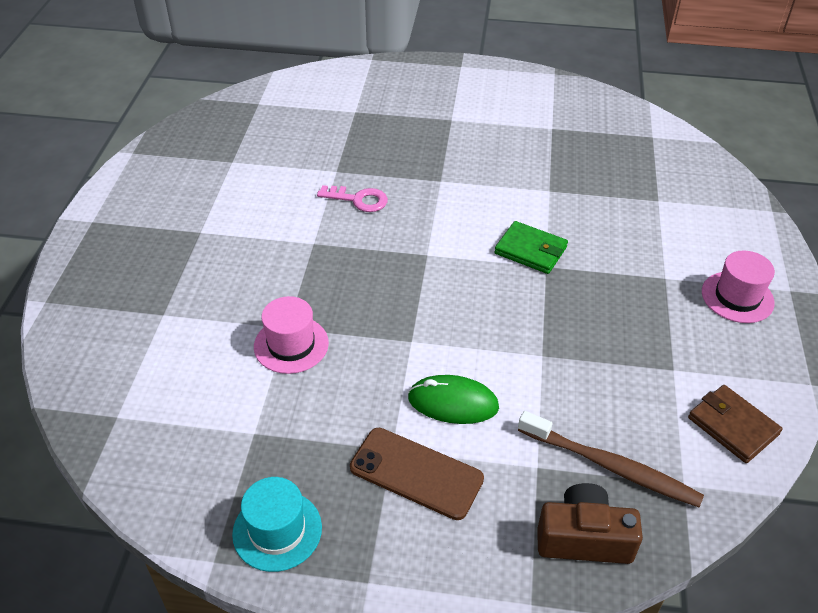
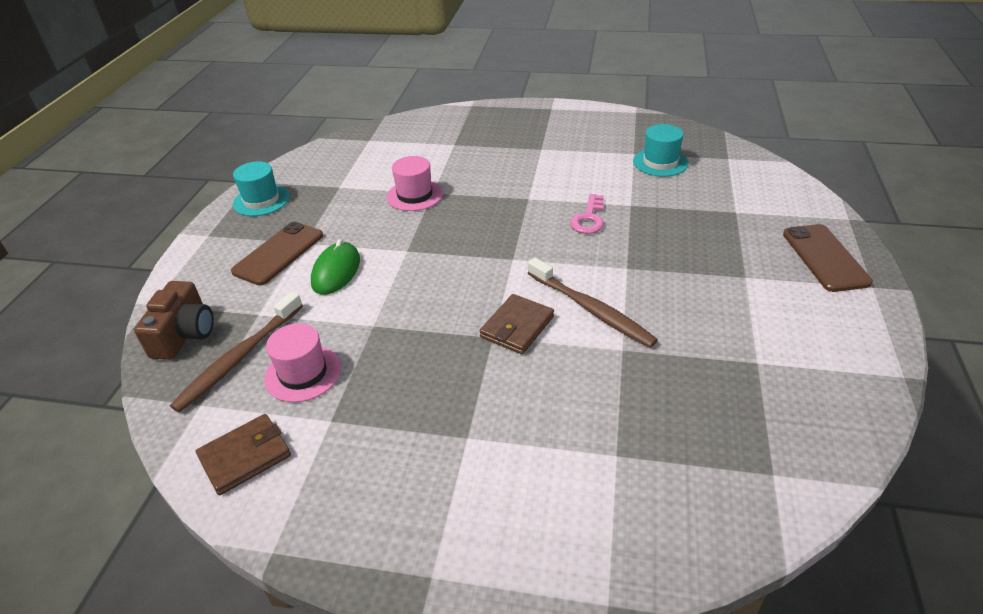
camera: 95 degrees right, 5 degrees down
(256, 145) = (660, 162): none -> turquoise hat
(425, 79) = (825, 258): none -> brown phone
(501, 205) = (591, 309): none -> brown toothbrush
(530, 250) = (517, 327): green wallet -> brown wallet
(737, 297) = (426, 506): pink hat -> pink hat (303, 373)

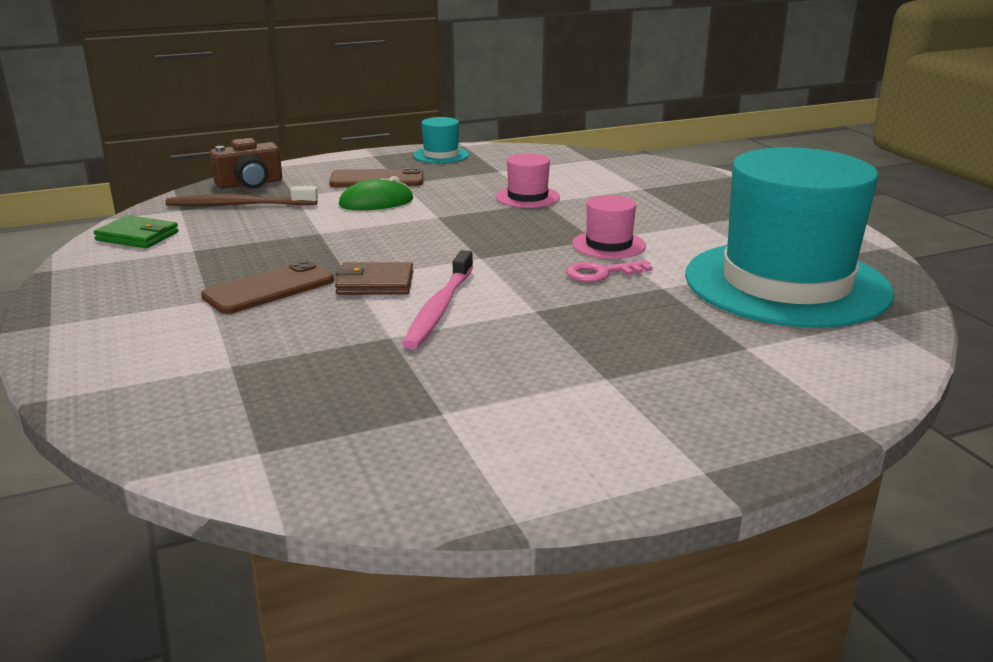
camera: 55 degrees right, 15 degrees down
(245, 456) = (137, 236): brown wallet -> green wallet
(303, 373) = (239, 227): pink hat -> pink hat (609, 245)
(591, 309) = (439, 308): brown toothbrush -> pink toothbrush
(660, 162) = (786, 283): turquoise hat -> turquoise hat, size x2.47
(825, 258) = (726, 425): brown phone -> brown phone (269, 288)

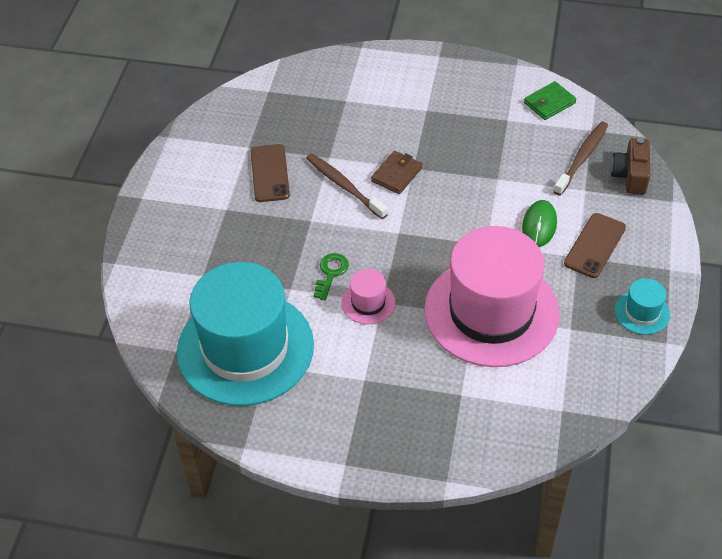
camera: 125 degrees right, 25 degrees up
(269, 288) = (423, 134): brown phone -> brown phone (270, 173)
(439, 308) = (344, 186): pink toothbrush -> brown toothbrush
(527, 197) = (491, 312): pink hat -> pink hat, size x2.47
(601, 273) = (330, 273): pink key -> green key

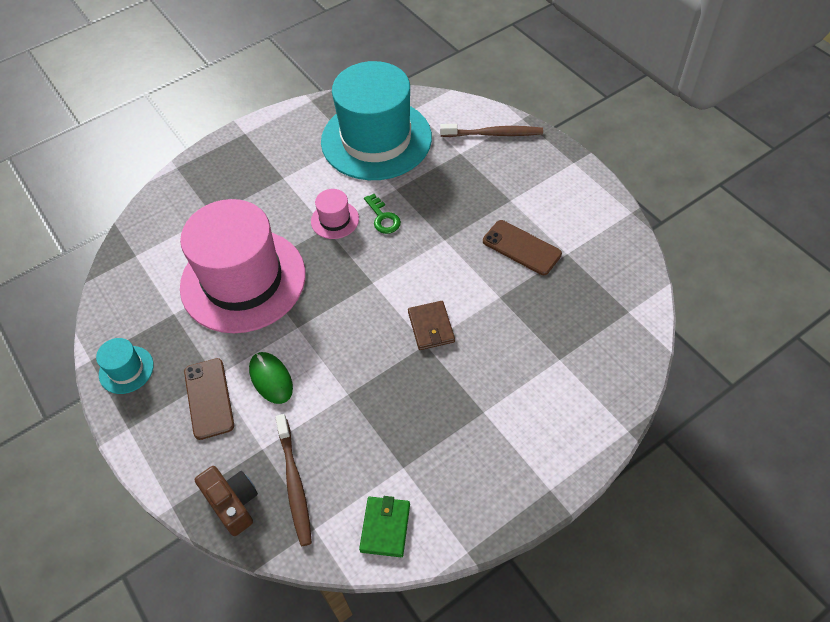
camera: 135 degrees right, 5 degrees up
(344, 186) = (457, 284): brown toothbrush -> brown toothbrush (493, 134)

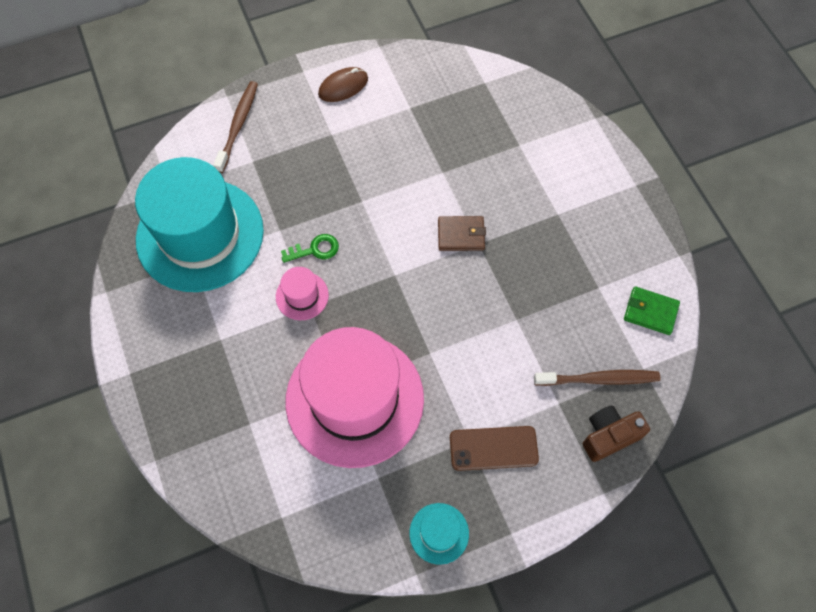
camera: 80 degrees left, 10 degrees up
(271, 379) = (484, 386): green mouse -> none
(521, 248) = (392, 140): brown phone -> none
(569, 196) = (343, 86): none -> brown mouse

